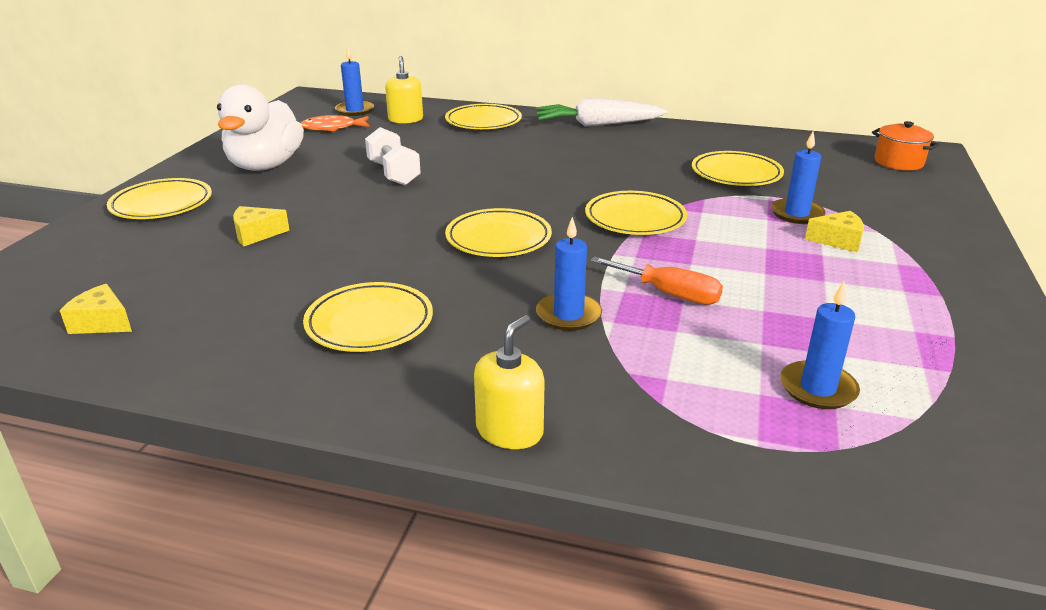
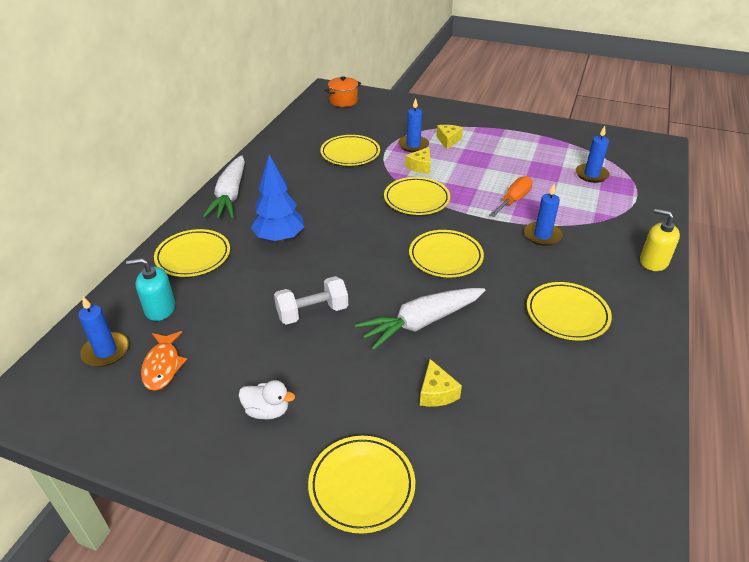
camera: 85 degrees left, 10 degrees up
(102, 323) = (597, 467): yellow cheese -> yellow cheese (420, 166)
(265, 166) = (267, 411): white duck -> white duck, size x0.47
(368, 225) = (421, 323): none -> white carrot
(405, 119) = (160, 309): yellow soap dispenser -> turquoise soap dispenser
(521, 151) = (279, 238): none -> blue tree

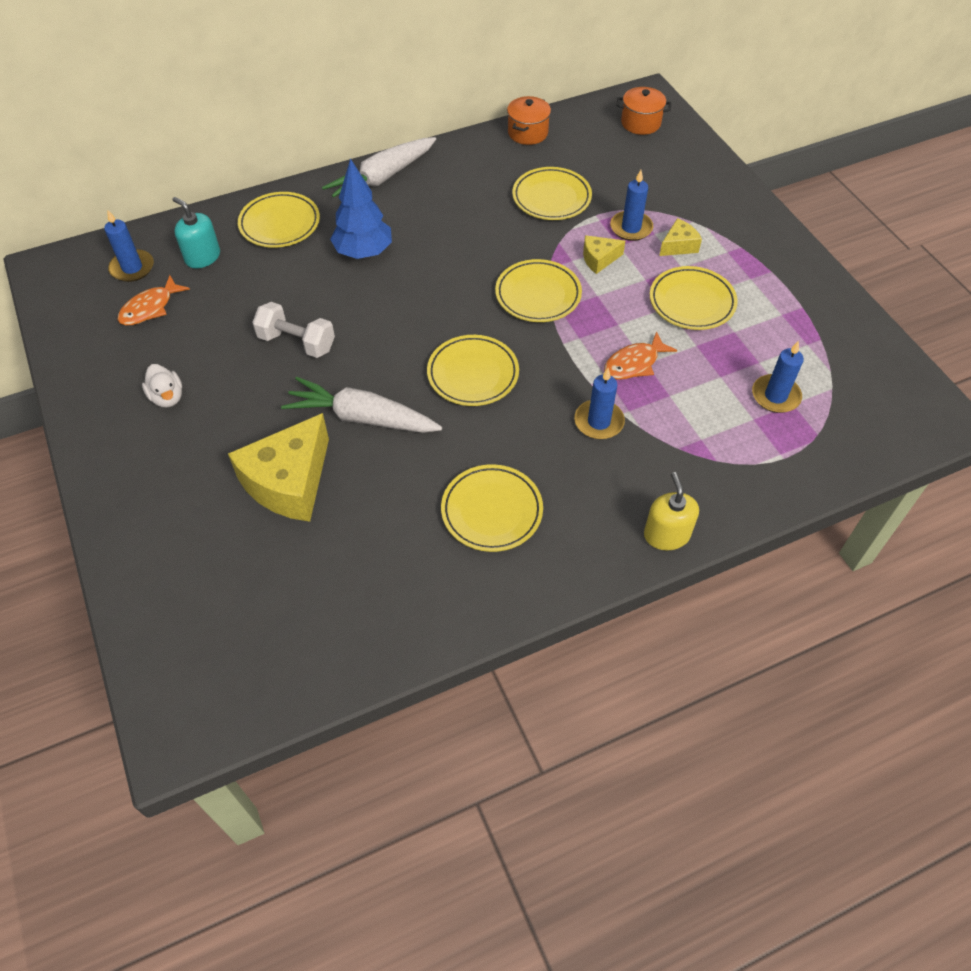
camera: 45 degrees right, 15 degrees up
(288, 132) = (528, 133): none -> orange pot
(361, 486) = (152, 501): yellow plate -> yellow plate (692, 302)
(436, 393) = (289, 482): yellow cheese -> yellow cheese, size x2.08
(513, 200) = (634, 363): orange screwdriver -> orange fish

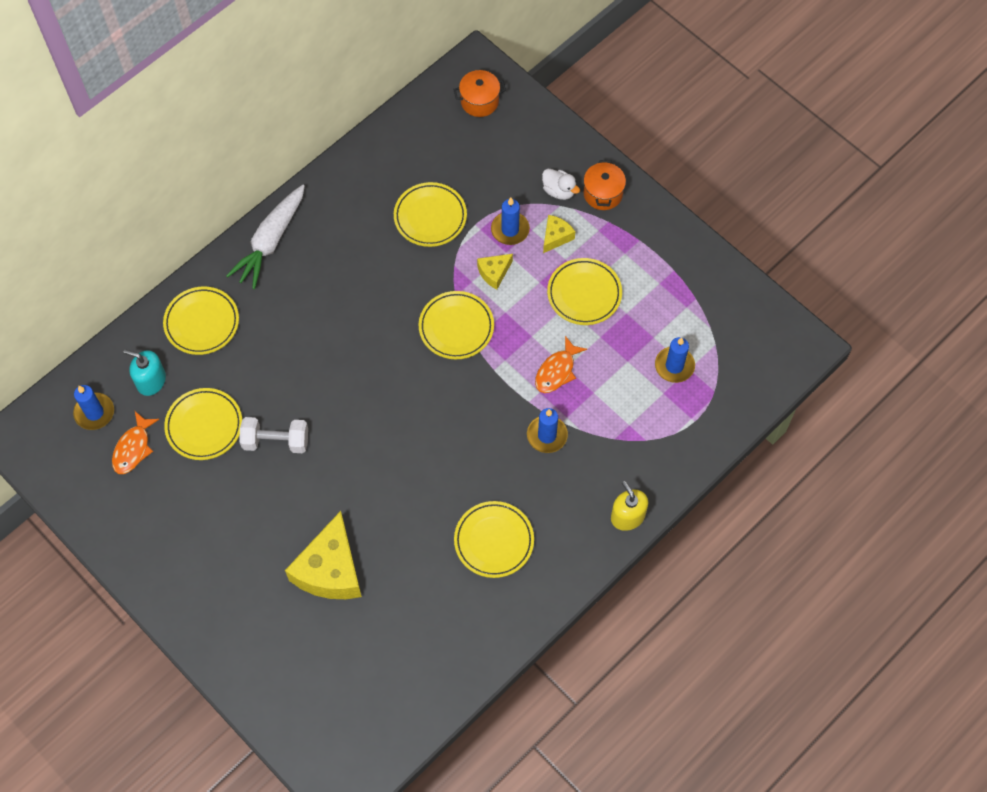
camera: 20 degrees left, 10 degrees up
(167, 397) = (195, 528): white duck -> white duck (559, 191)
(362, 417) = (361, 494): white carrot -> none
(364, 252) = (291, 330): blue tree -> none
(473, 374) = (432, 424): yellow plate -> yellow plate (204, 426)
(528, 133) = (381, 145): orange pot -> orange pot (603, 194)

